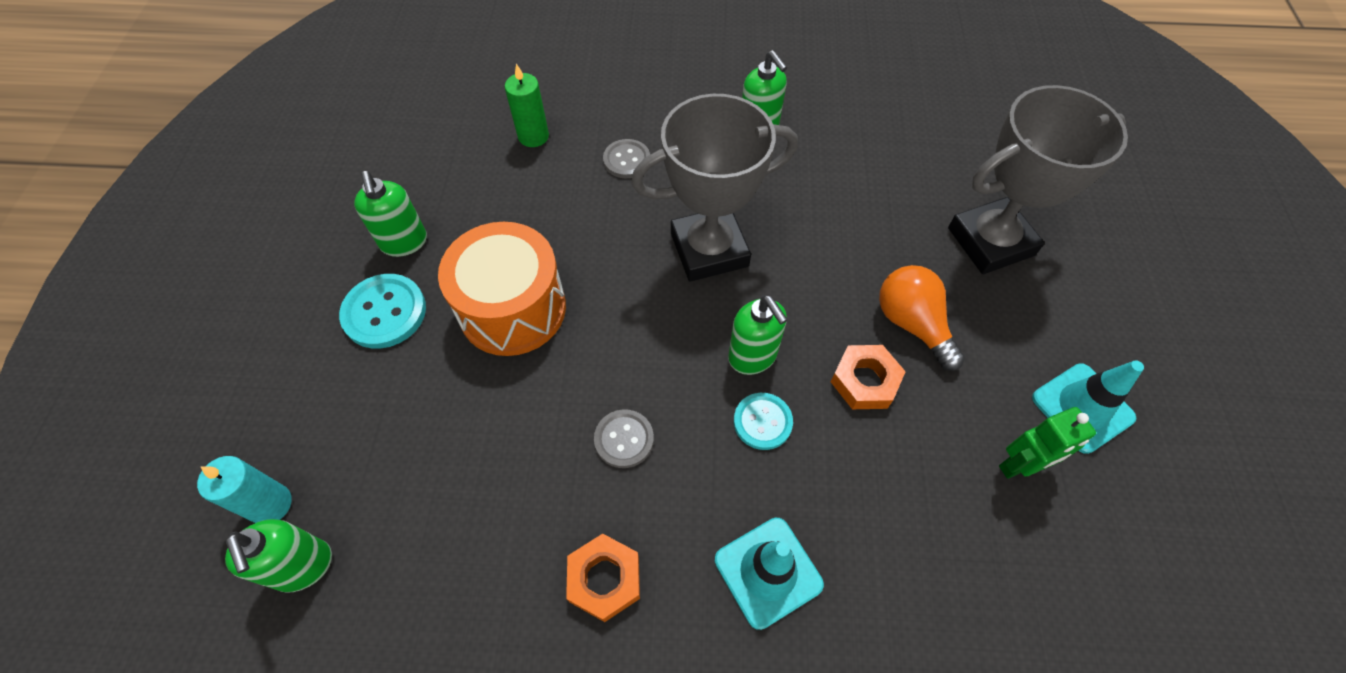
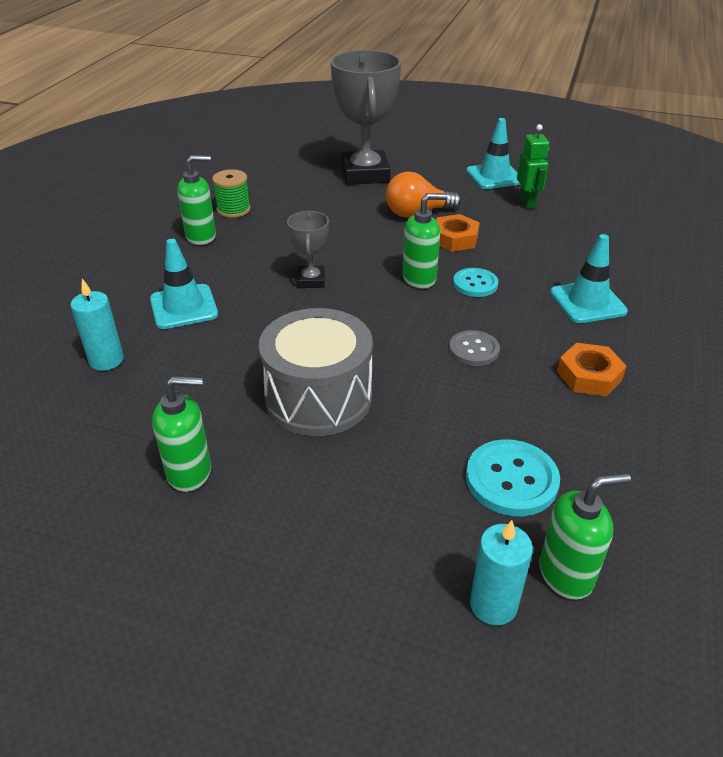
camera: 75 degrees left, 20 degrees down
(384, 312) = (279, 494): turquoise button -> turquoise button (511, 479)
(512, 308) = (318, 398): orange drum -> grey drum
(533, 136) = (106, 360): green candle -> turquoise candle
(627, 160) = (184, 307): grey button -> turquoise traffic cone
(709, 249) = (311, 280): grey trophy -> grey trophy, size x0.49
(827, 138) = (233, 210): none -> green spool

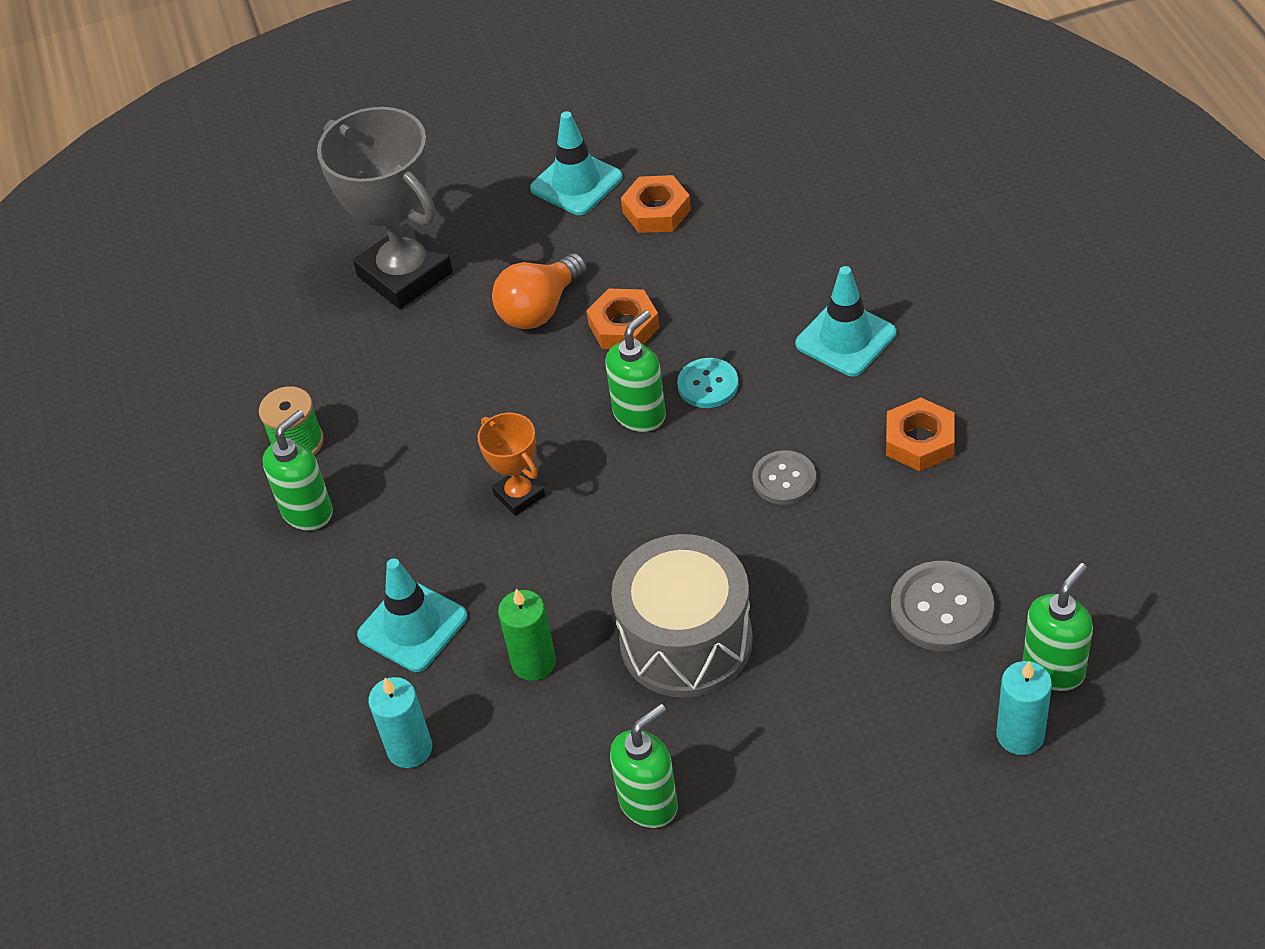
camera: 30 degrees left, 10 degrees up
(221, 358) = (533, 662): none -> green candle
(311, 280) = (519, 495): grey trophy -> orange trophy
(511, 479) = (941, 608): turquoise button -> grey button
(527, 202) = (656, 211): green robot -> orange nut

